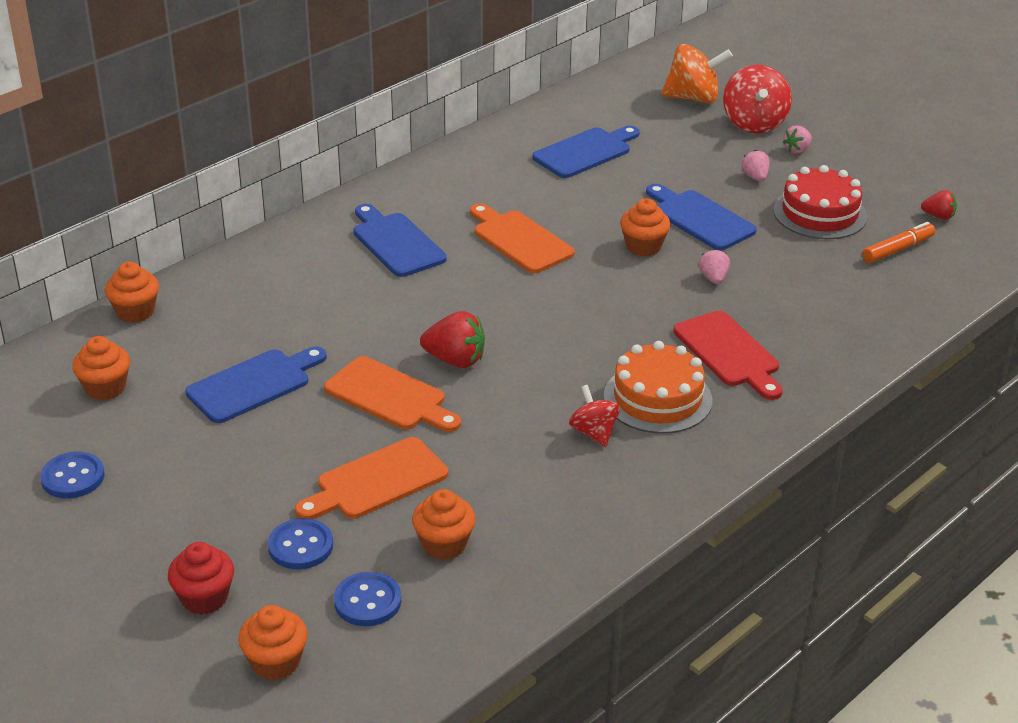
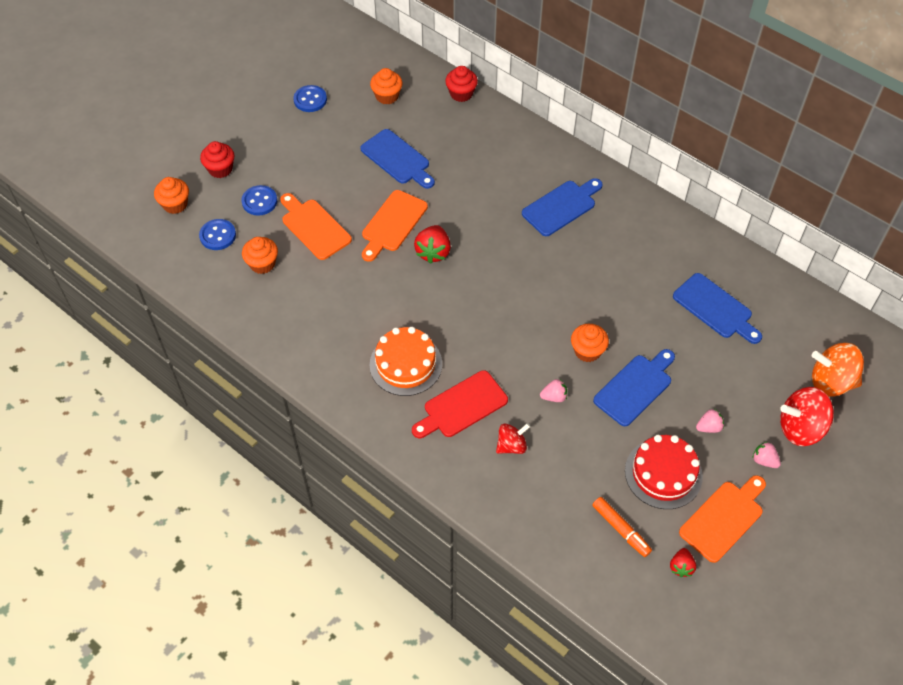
camera: 85 degrees right, 20 degrees up
(135, 312) = (461, 94): orange cupcake -> red cupcake
(519, 240) = (580, 275): orange cutting board -> orange cutting board (724, 518)
(593, 433) = (367, 330): red spinning top -> red spinning top (511, 445)
(693, 98) = (831, 382): orange spinning top -> orange spinning top turned 105 degrees clockwise

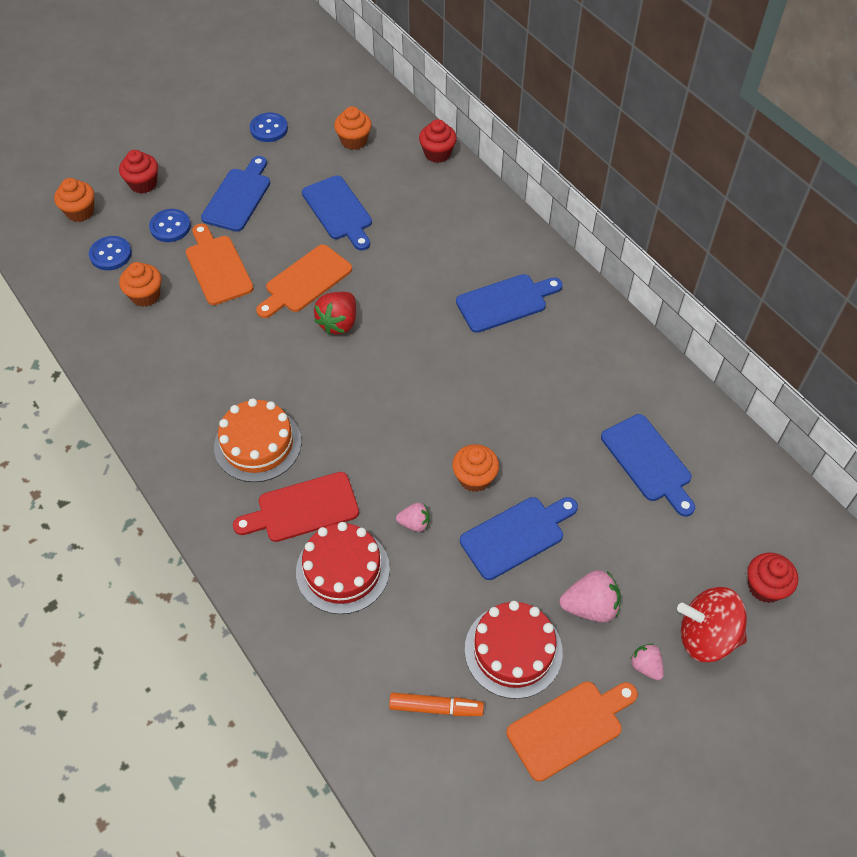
camera: 15 degrees right, 0 degrees up
(307, 164) = (238, 197): none -> blue cutting board
(511, 445) = (342, 570): red spinning top -> red cake
(621, 529) = (436, 707): orange marker -> orange marker turned 60 degrees counterclockwise
(681, 567) = (493, 775): red strawberry -> none
(709, 427) = (590, 606): pink strawberry -> pink strawberry, size x1.68
(831, 382) = (765, 587): orange spinning top -> red cupcake

